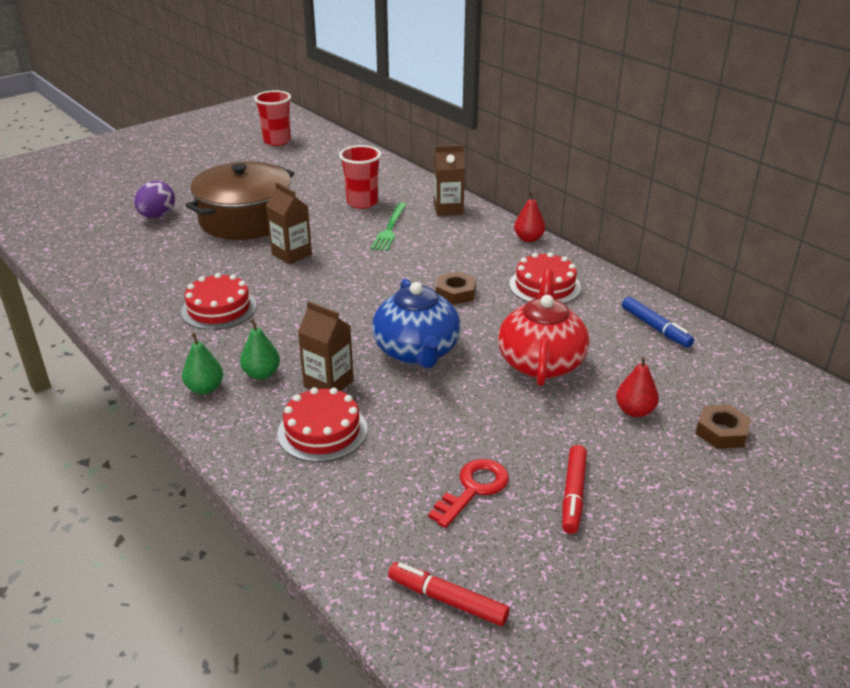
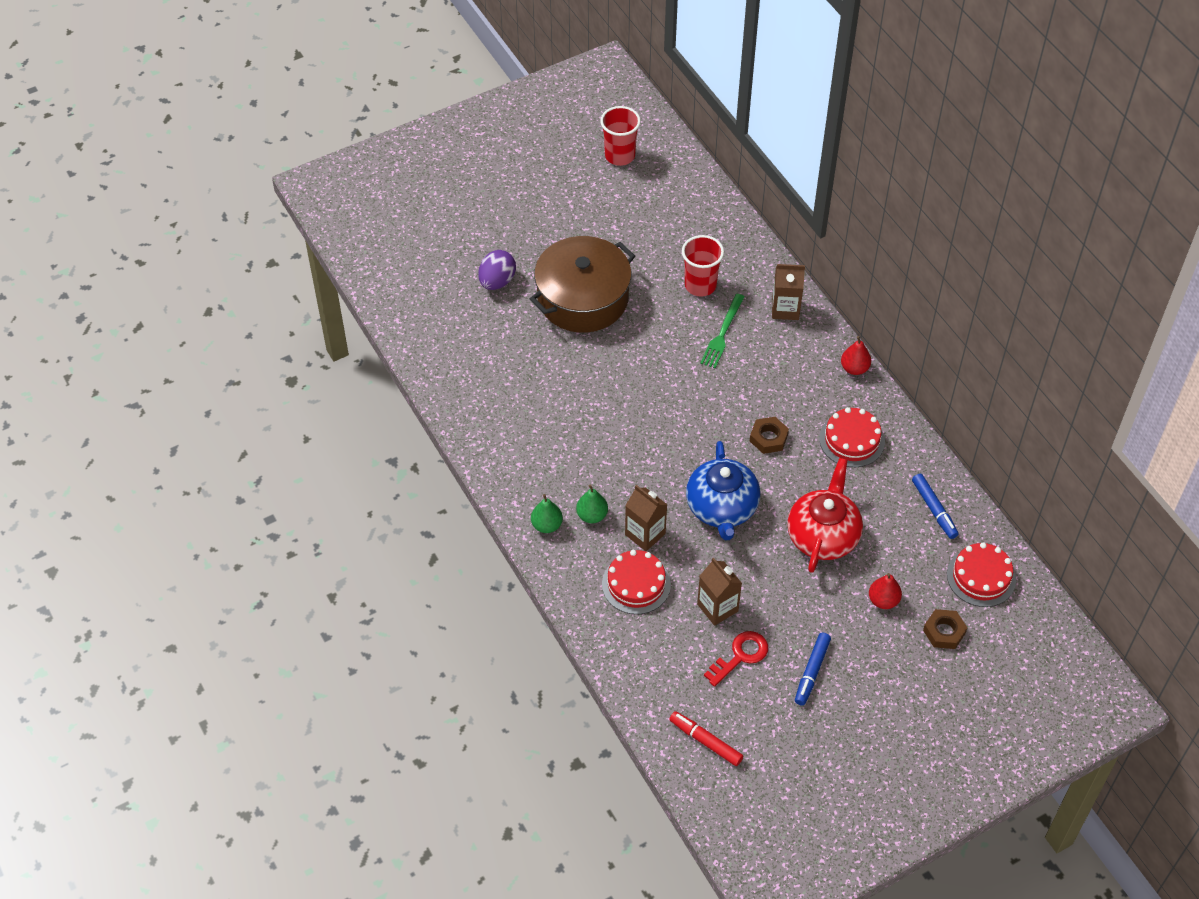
camera: 10 degrees right, 20 degrees up
(219, 308) = (557, 429): red cake -> red cake (981, 577)
(291, 254) = (625, 361): brown carton -> brown carton (717, 608)
(573, 494) = (811, 672): red marker -> blue marker

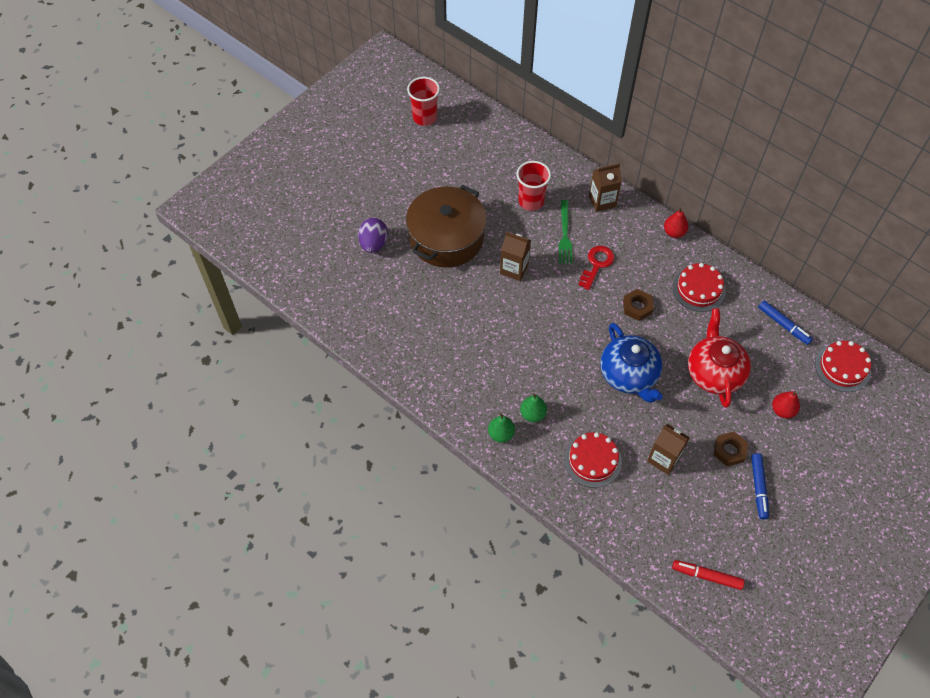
camera: 20 degrees left, 5 degrees up
(645, 534) = (580, 416): brown carton -> brown carton (514, 269)
(740, 655) = (699, 493): red key -> red key (597, 264)
(944, 632) = (838, 420): brown nut -> brown nut (729, 450)

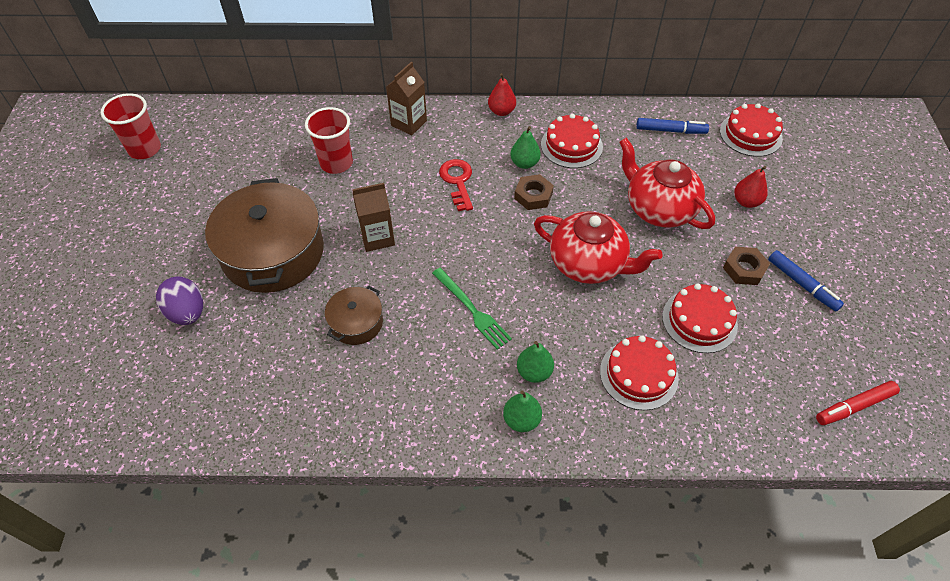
camera: 40 degrees left, 5 degrees down
(458, 314) = (356, 323): none -> brown pot
(565, 234) = (400, 173): green fork -> green fork (472, 310)
(629, 375) = (588, 263): blue teapot -> red teapot
(653, 281) = (524, 163): none -> green pear
(663, 459) = (699, 320): brown carton -> red cake

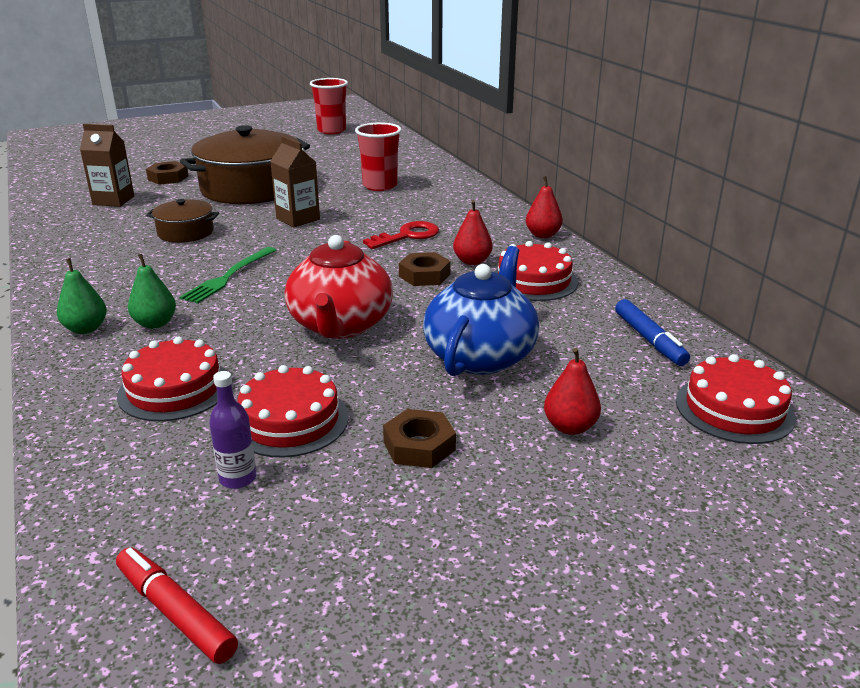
camera: 65 degrees right, 25 degrees down
(187, 312) = (168, 178): purple egg -> brown nut
(409, 123) = (468, 200): brown carton -> brown carton (113, 200)
(524, 163) = (472, 261): green pear -> red pear
(658, 208) = (480, 356): red teapot -> blue teapot
(751, 359) = (238, 478): none -> purple bottle
(802, 284) = (428, 512): blue marker -> none

